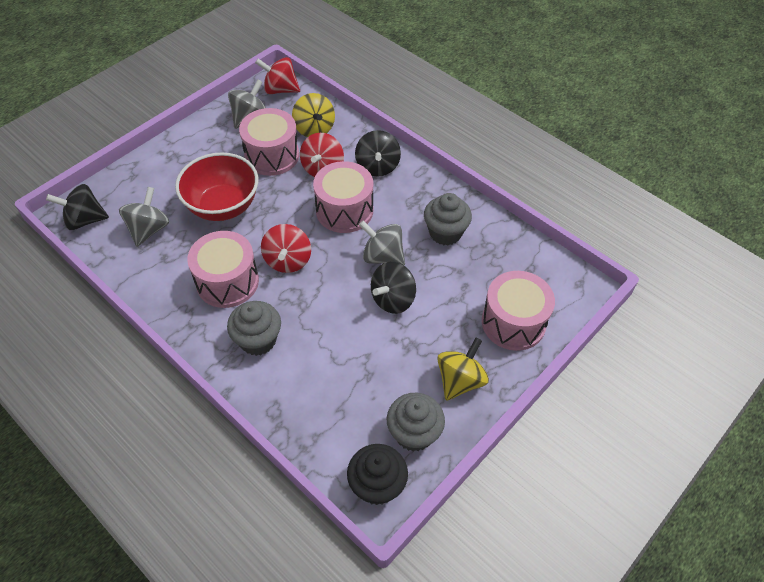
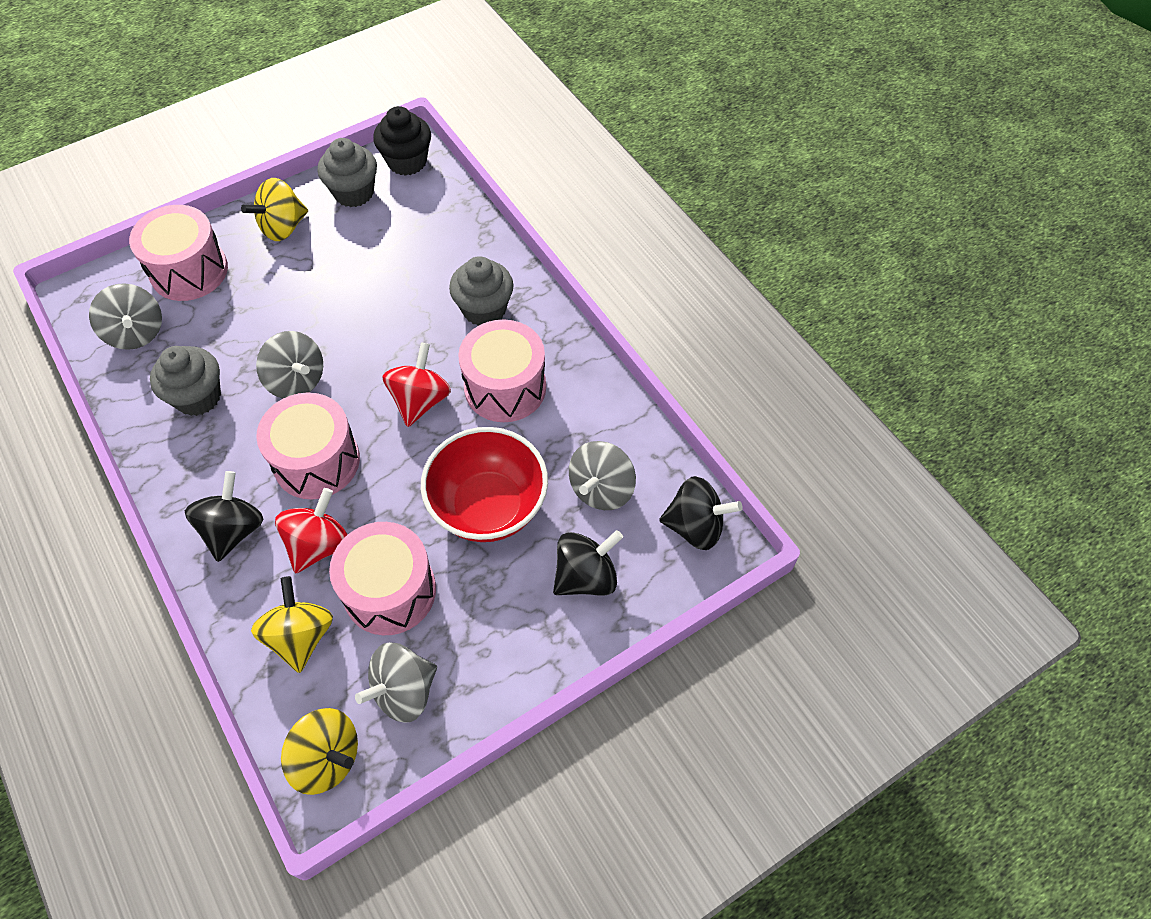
camera: 165 degrees left, 5 degrees up
(280, 90) = (327, 758): red spinning top -> yellow spinning top
(393, 299) = (310, 324): black spinning top -> black spinning top (586, 576)
(518, 266) = (136, 333): none -> grey spinning top

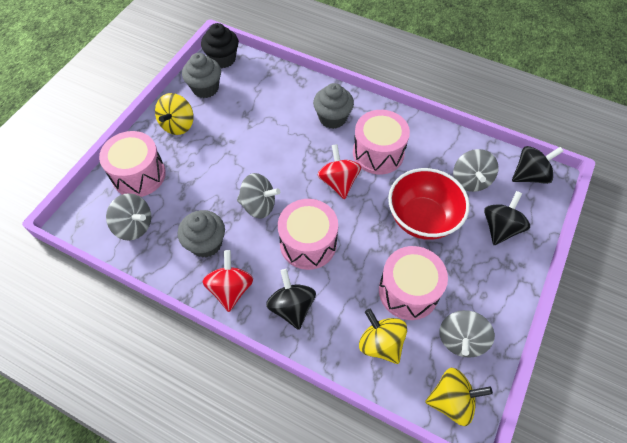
camera: 30 degrees left, 0 degrees up
(319, 544) = (348, 288): red spinning top -> red spinning top (230, 289)

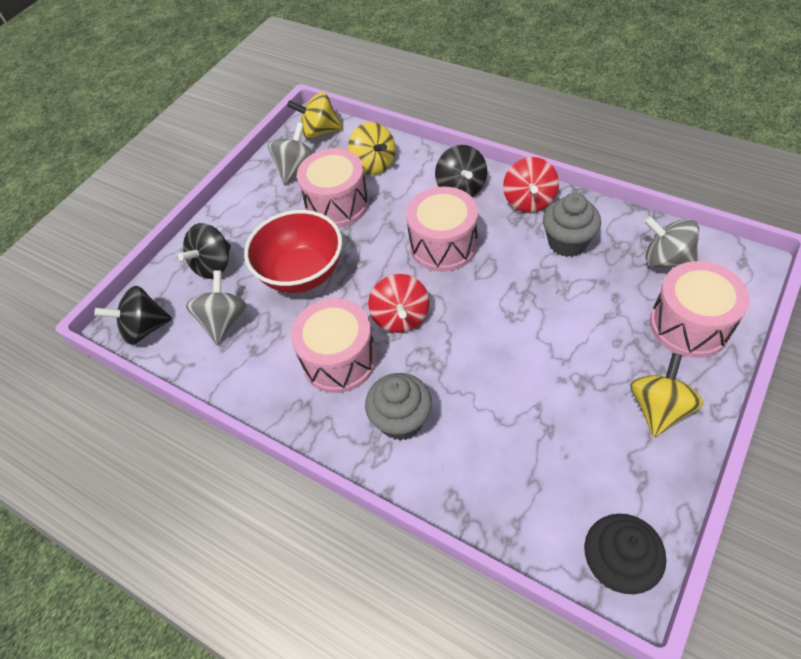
camera: 170 degrees left, 5 degrees down
(205, 88) = (633, 487): grey cupcake -> none
(259, 205) = (508, 286): grey spinning top -> none

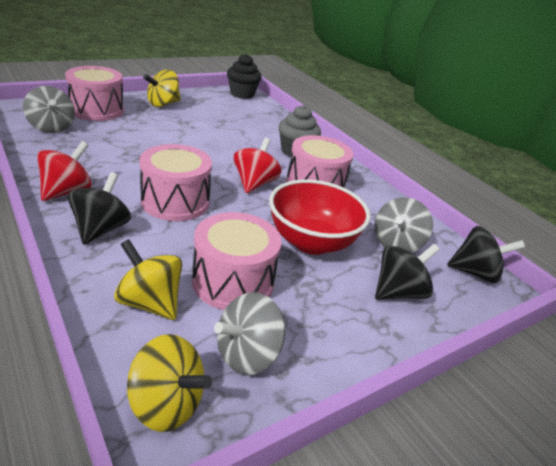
camera: 165 degrees left, 20 degrees down
(374, 164) = (150, 302): yellow spinning top -> yellow spinning top turned 45 degrees counterclockwise
(567, 242) = (89, 160): grey cupcake -> none

